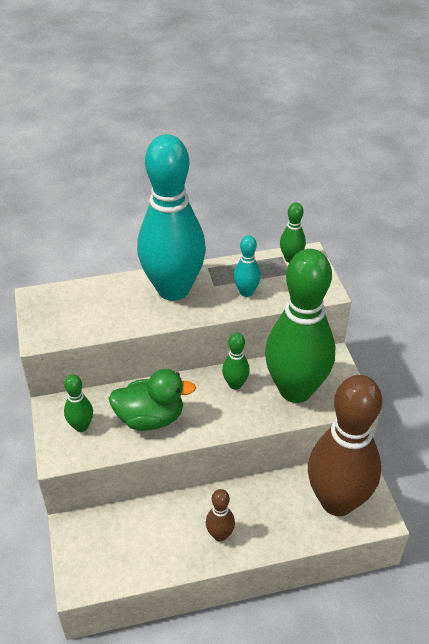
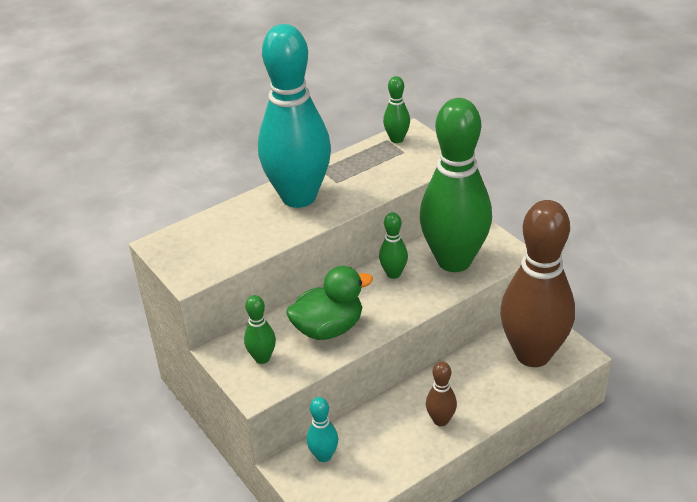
camera: 20 degrees left, 5 degrees down
(246, 292) = (373, 179): turquoise bowling pin -> turquoise bowling pin (324, 456)

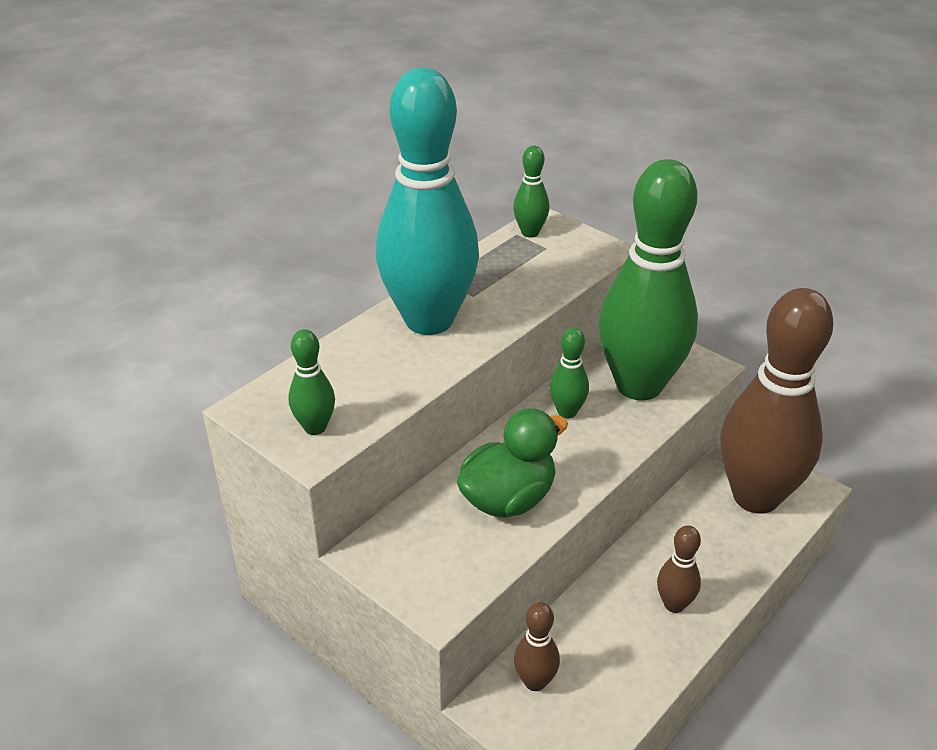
camera: 15 degrees left, 0 degrees up
(262, 358) = (430, 554): green bowling pin -> green bowling pin (315, 427)
(324, 456) = (535, 681): turquoise bowling pin -> brown bowling pin

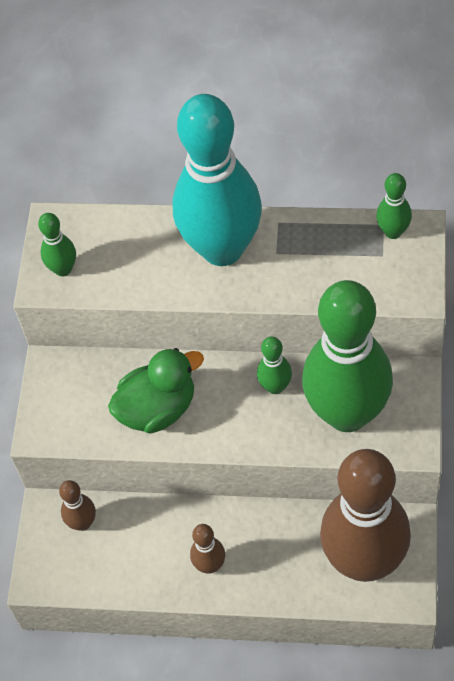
camera: 60 degrees right, 20 degrees up
(508, 499) = (158, 409): green duck -> green duck turned 45 degrees counterclockwise

